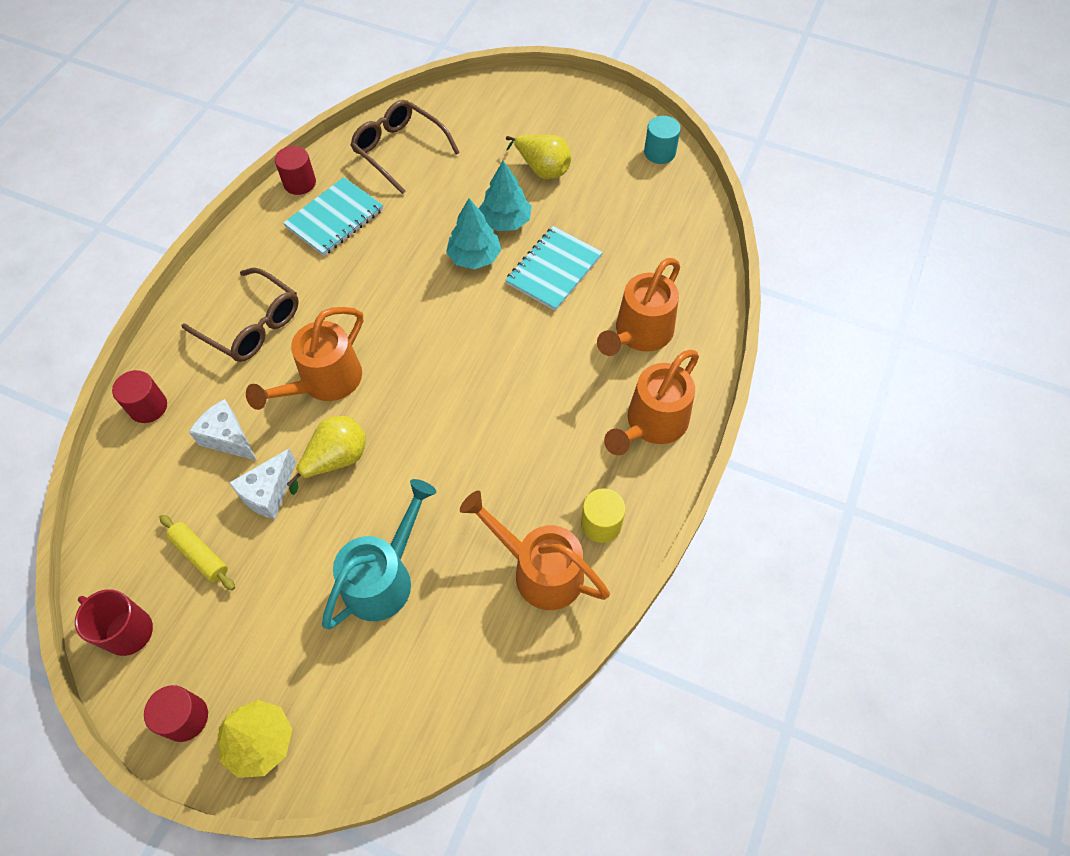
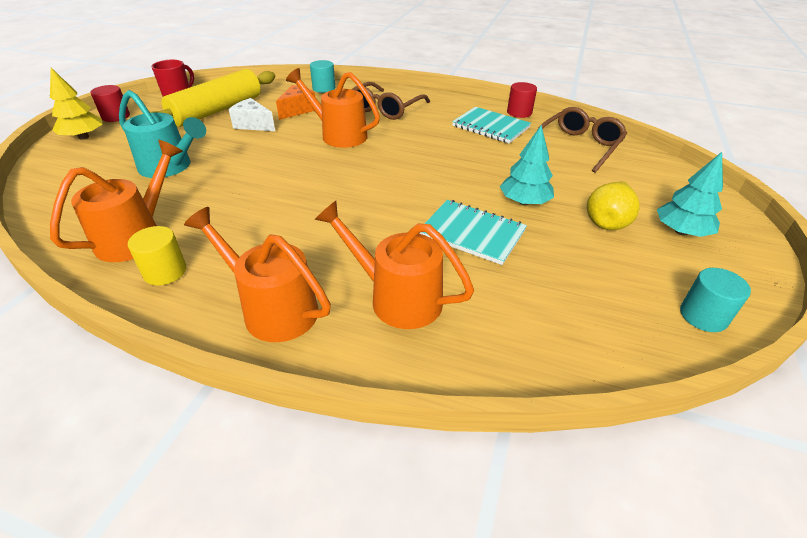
camera: 85 degrees right, 20 degrees down
(148, 407) = (324, 88): red cylinder -> turquoise cylinder
(200, 555) = (217, 110): yellow rolling pin -> yellow rolling pin, size x2.22
(228, 438) = (297, 110): white cheese -> orange cheese
(336, 459) = (272, 144): yellow pear -> none
(474, 257) = (473, 188): turquoise tree -> turquoise tree (681, 231)

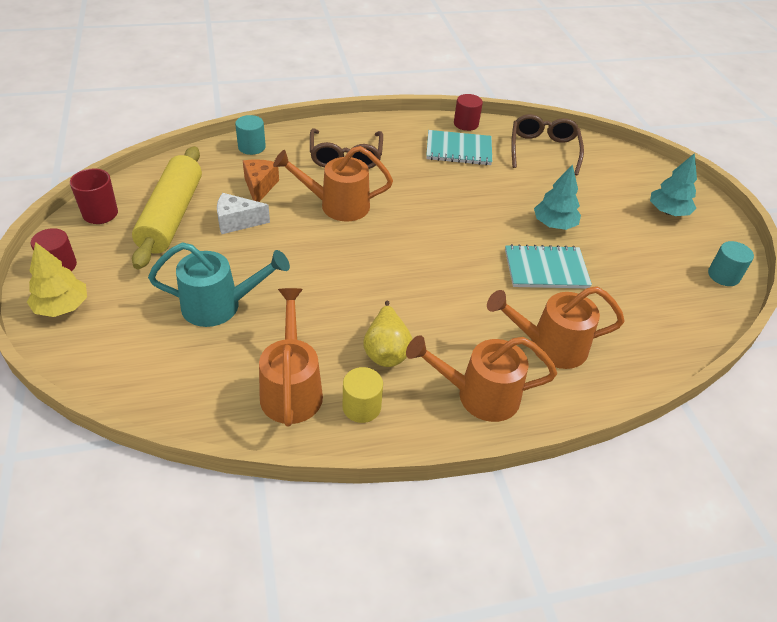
camera: 35 degrees left, 5 degrees up
(607, 221) = (620, 220): yellow pear -> yellow pear (386, 350)

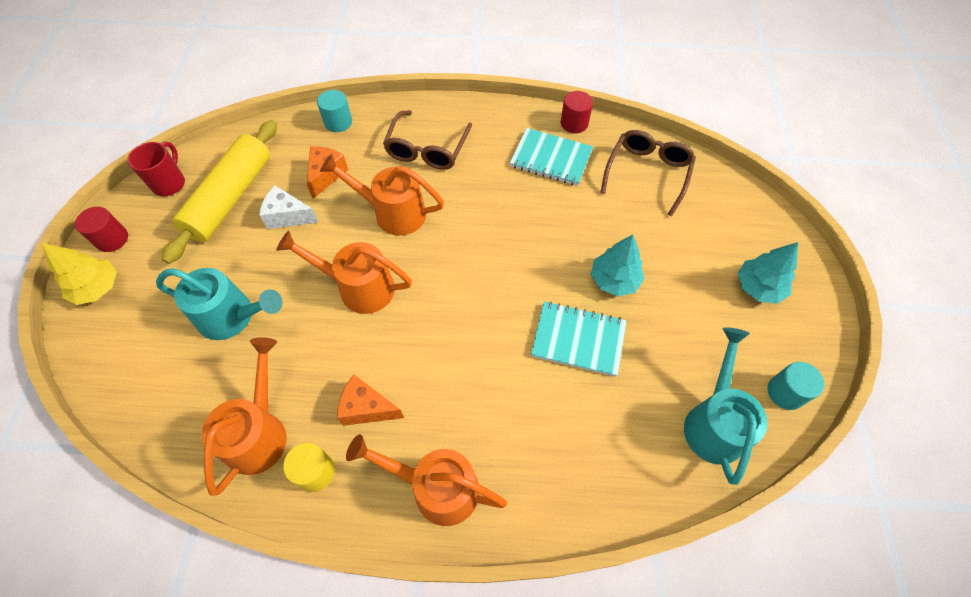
camera: 20 degrees right, 15 degrees up
(386, 350) = (367, 408): yellow pear -> orange cheese
(549, 346) = (537, 443): orange watering can -> orange watering can (358, 287)
(681, 304) = (714, 421): none -> turquoise watering can

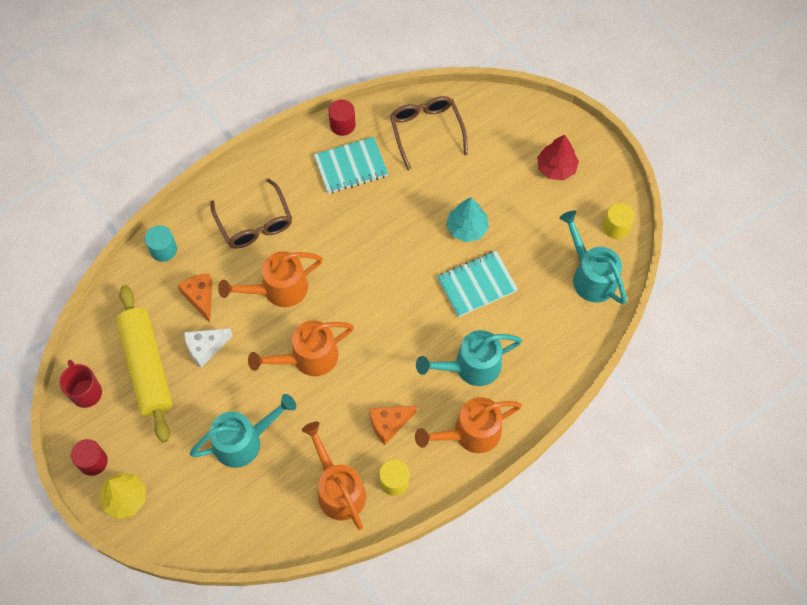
camera: 40 degrees left, 5 degrees up
(499, 416) = (470, 367): none -> turquoise watering can
(758, 287) = (556, 168): turquoise tree -> red tree
(785, 392) = (616, 227): turquoise cylinder -> yellow cylinder

